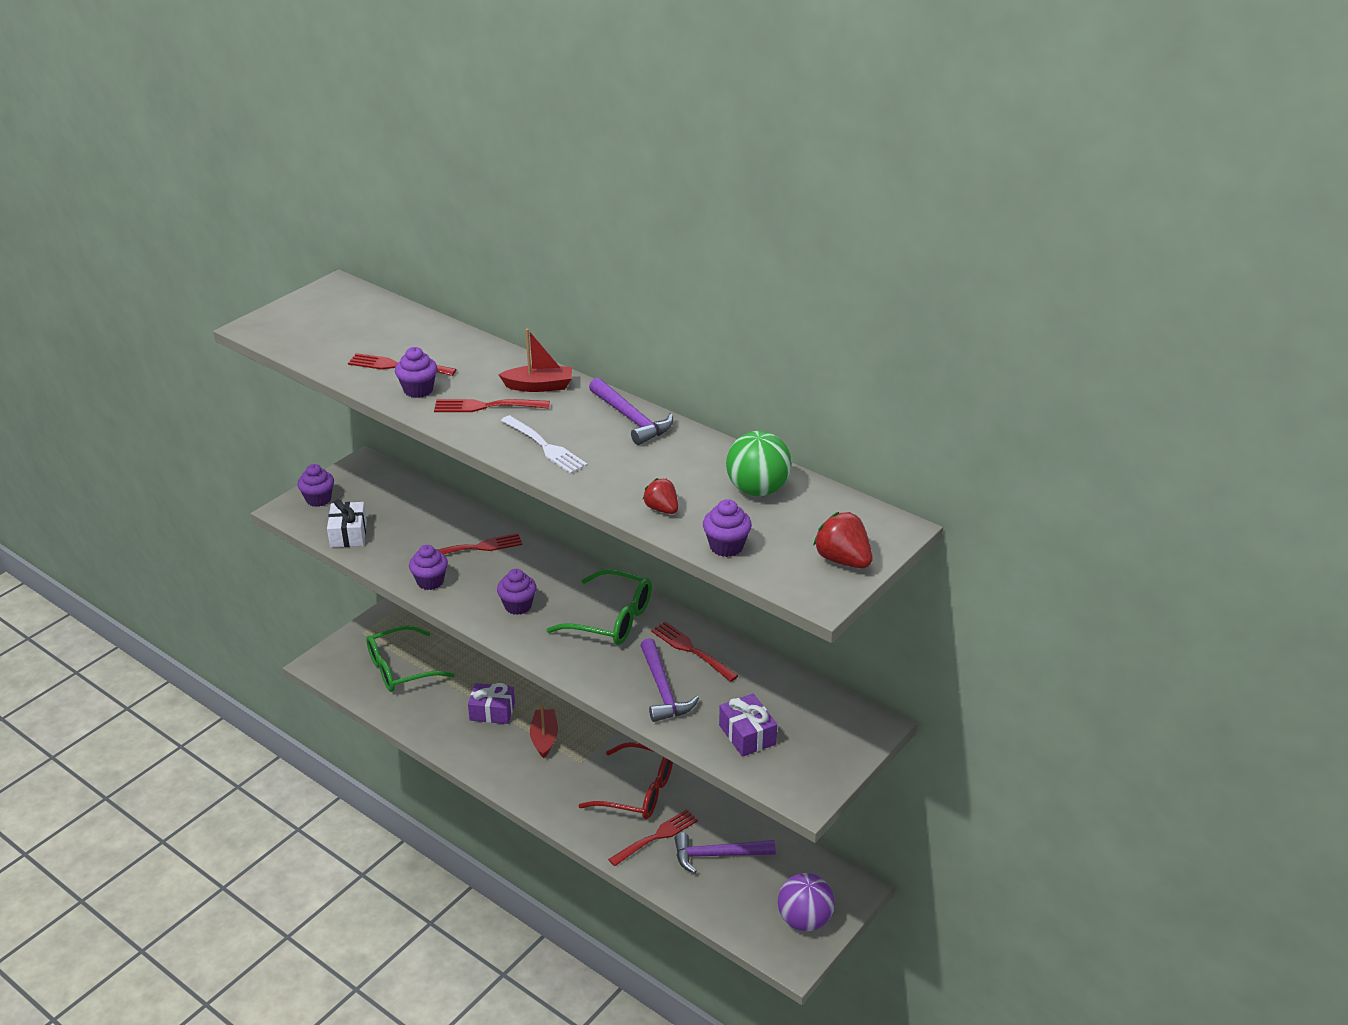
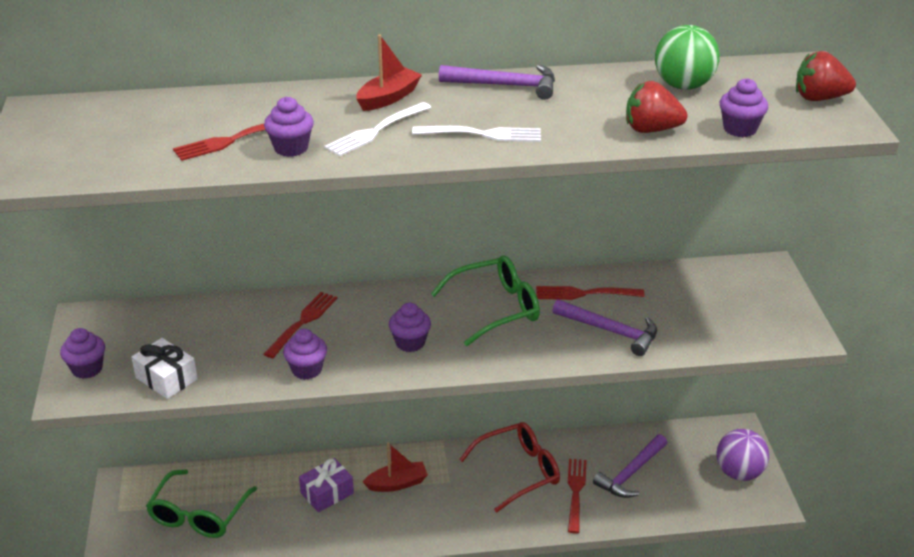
camera: 45 degrees left, 0 degrees up
(487, 406) = (376, 130): red fork -> white fork
(544, 738) = (397, 483): red boat -> red boat turned 120 degrees clockwise
(662, 509) = (651, 129): red strawberry -> red strawberry, size x1.51
(747, 735) = (710, 323): purple gift -> none

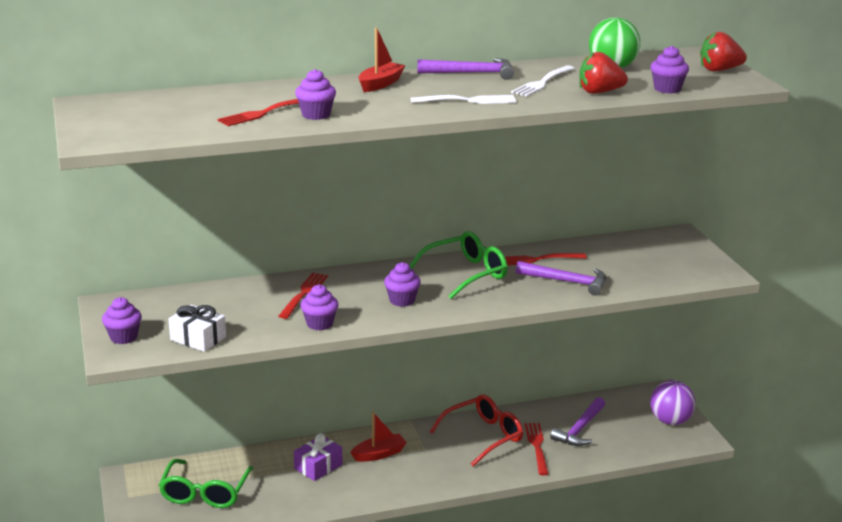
camera: 10 degrees left, 10 degrees down
(376, 130) = (381, 102): white fork -> white fork (542, 82)

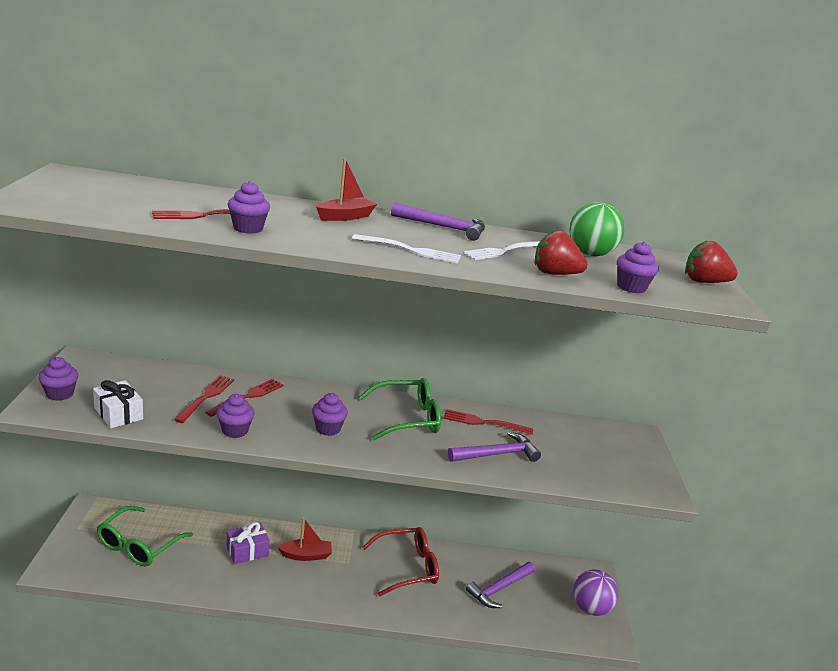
camera: 15 degrees right, 0 degrees up
(537, 447) = (449, 594): red fork -> red fork (206, 397)
(567, 282) = (497, 454): purple hammer -> purple hammer turned 60 degrees counterclockwise

